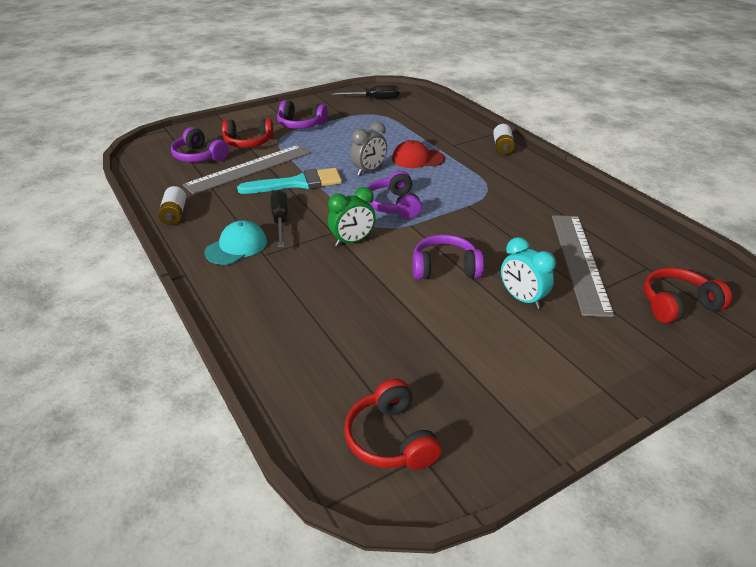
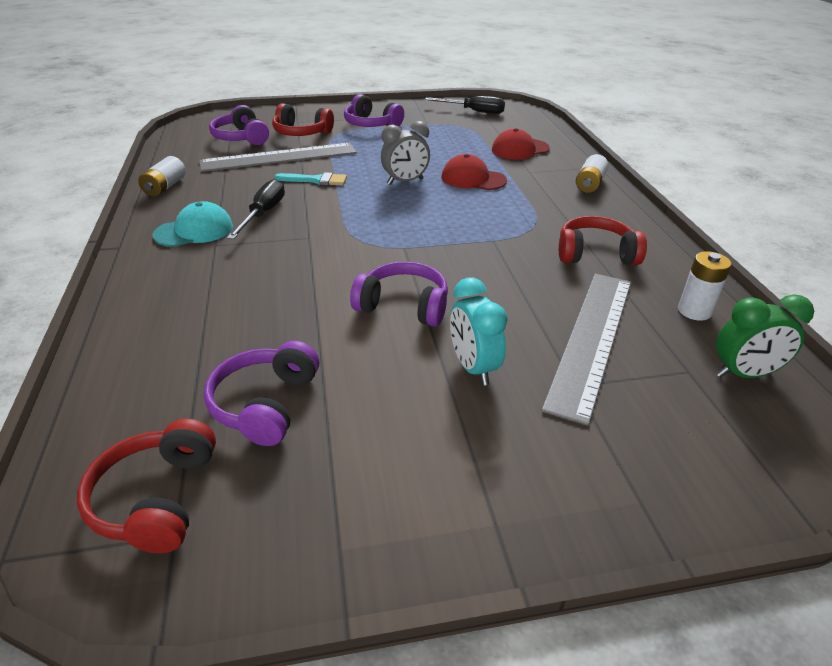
camera: 20 degrees right, 0 degrees up
(298, 183) = (316, 180): turquoise brush -> turquoise brush, size x0.59
(352, 241) = (321, 251): green clock -> green clock (744, 374)
(393, 205) = (402, 222): purple headphones -> purple headphones (265, 404)
(433, 127) = (520, 149): none -> red cap
(626, 227) = (694, 311): none -> white battery
(677, 304) = (702, 435): red headphones -> red headphones (595, 254)

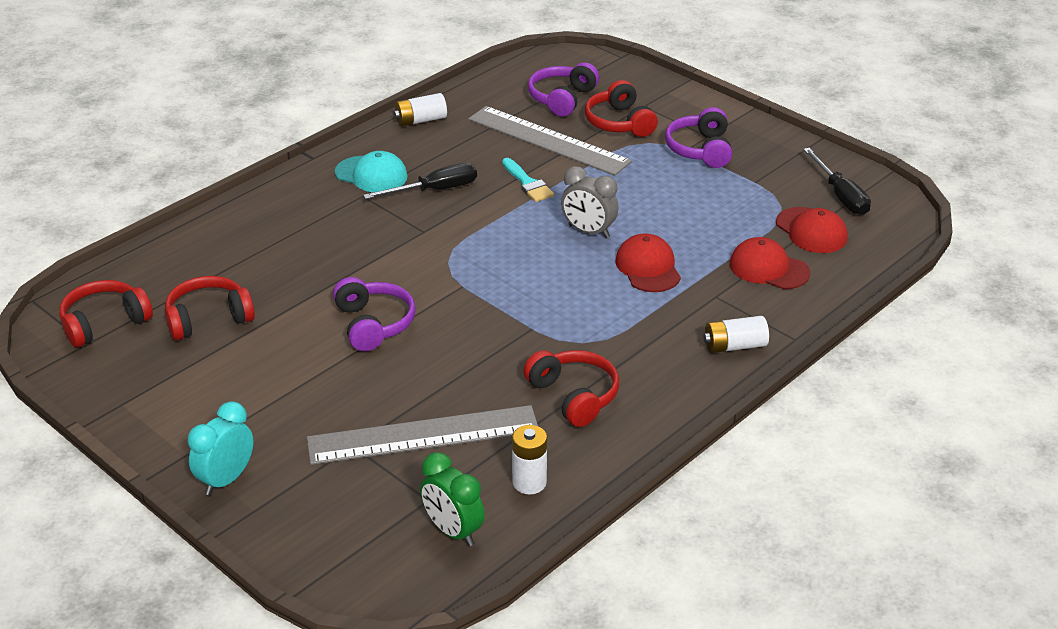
camera: 55 degrees right, 0 degrees up
(265, 404) = (208, 318): purple headphones -> red headphones
(473, 367) = (328, 389): turquoise clock -> turquoise clock (226, 479)
(497, 128) = (811, 231): none -> red cap

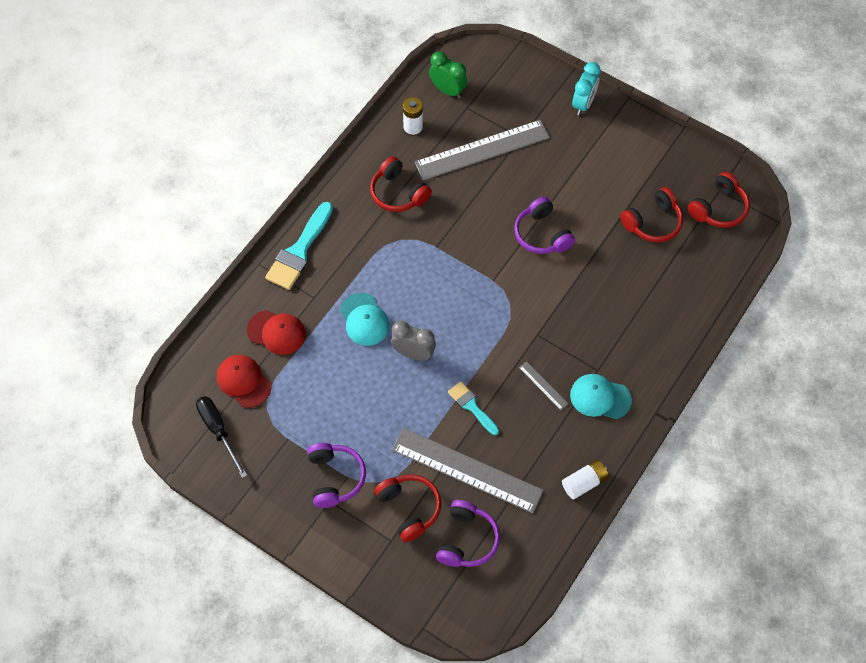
camera: 170 degrees right, 25 degrees up
(435, 190) = (543, 385): black screwdriver -> grey ruler
(648, 267) = (364, 319): red cap -> turquoise cap
(734, 346) = (299, 251): white battery -> turquoise brush

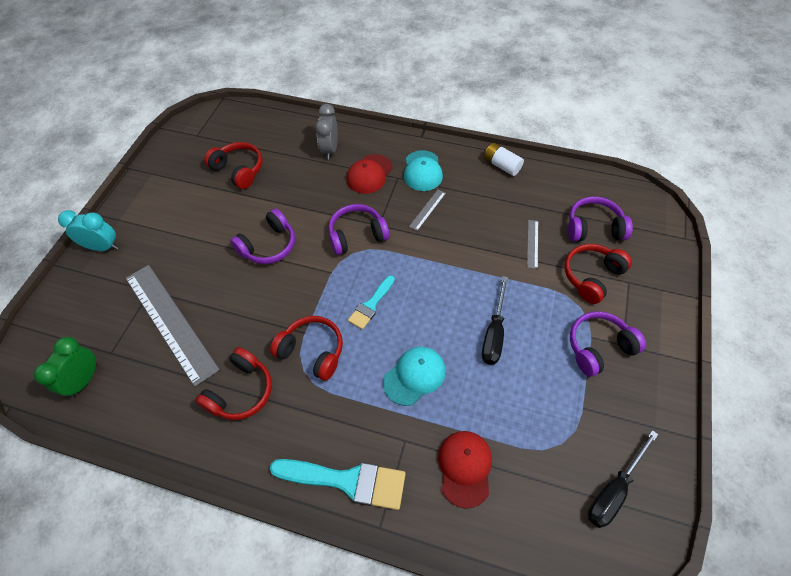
camera: 105 degrees left, 5 degrees down
(243, 381) = (541, 483): red cap -> red cap (369, 174)
(381, 396) = (494, 333): none -> black screwdriver
(413, 126) = (141, 403): white battery -> none
(413, 353) = (436, 318): grey clock -> grey clock (330, 149)
(467, 470) = (532, 243): grey ruler -> grey ruler, size x0.41
(472, 406) = (471, 255): turquoise brush -> turquoise brush (371, 305)
(530, 312) = (357, 235): none -> purple headphones
(718, 208) = (216, 132): red headphones -> red headphones (312, 351)

